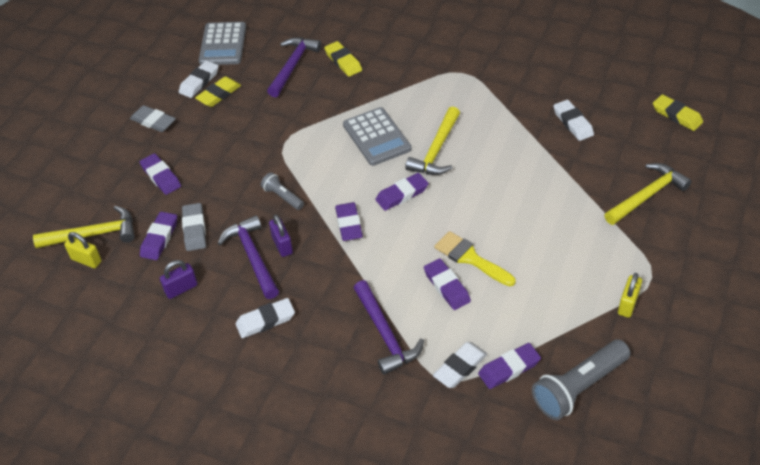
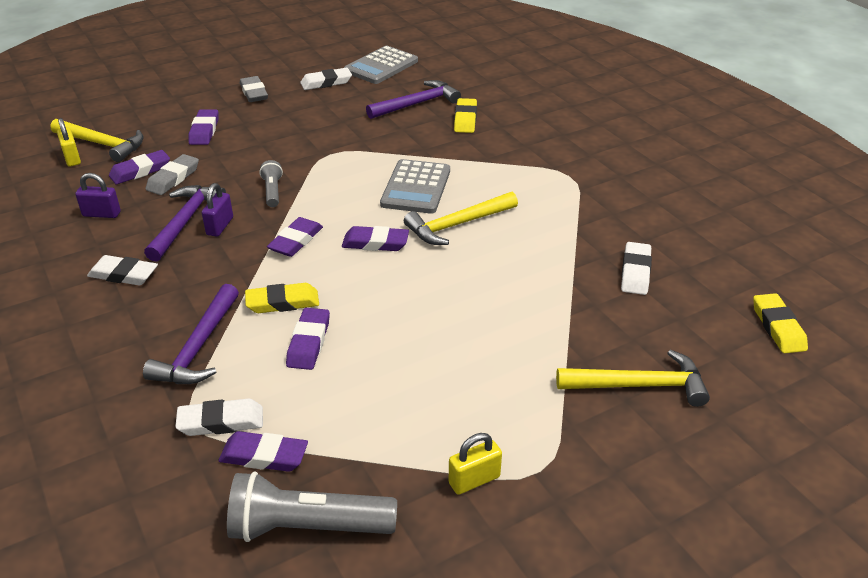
camera: 35 degrees right, 10 degrees down
(219, 94) = (329, 97): yellow eraser -> yellow eraser (282, 302)
(470, 258) = (365, 331): yellow brush -> none

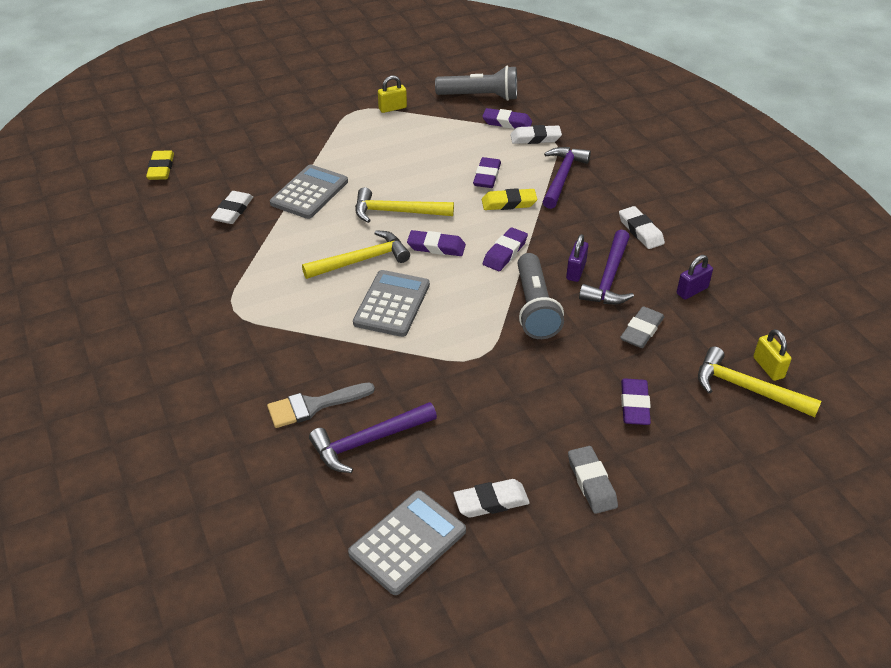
camera: 175 degrees left, 5 degrees up
(101, 214) = (692, 291): purple padlock -> purple padlock turned 45 degrees counterclockwise
(123, 275) = (640, 231): white eraser -> white eraser turned 45 degrees clockwise
(140, 171) = (681, 343): purple eraser -> none
(272, 191) = (535, 308): grey flashlight -> grey flashlight, size x1.88
(465, 119) = (313, 406): yellow eraser -> grey brush
(551, 302) = (309, 192): none -> grey calculator
(639, 385) = (278, 142): yellow hammer -> yellow hammer (397, 212)

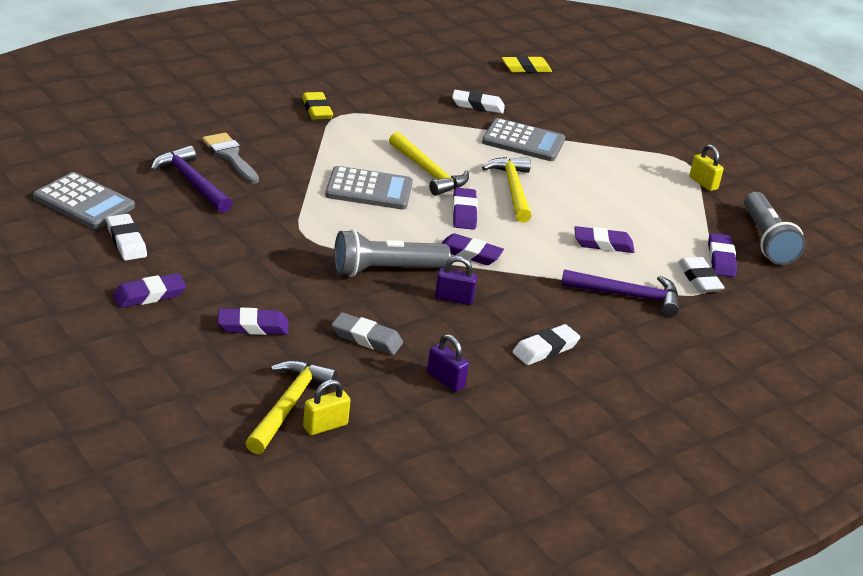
camera: 75 degrees right, 10 degrees down
(509, 203) = (559, 258): yellow eraser -> yellow eraser (317, 110)
(591, 482) = (149, 295): grey eraser -> purple eraser
(609, 278) = (450, 321): purple hammer -> none

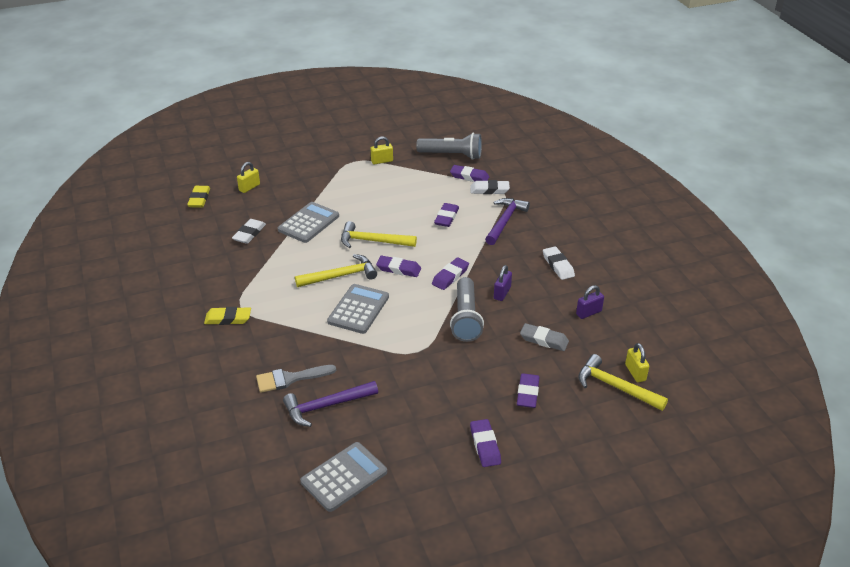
camera: 70 degrees left, 5 degrees up
(126, 241) = (409, 453): white eraser -> none
(366, 338) = (544, 340): grey eraser -> grey eraser turned 75 degrees clockwise
(571, 96) = (249, 187): none -> yellow padlock

